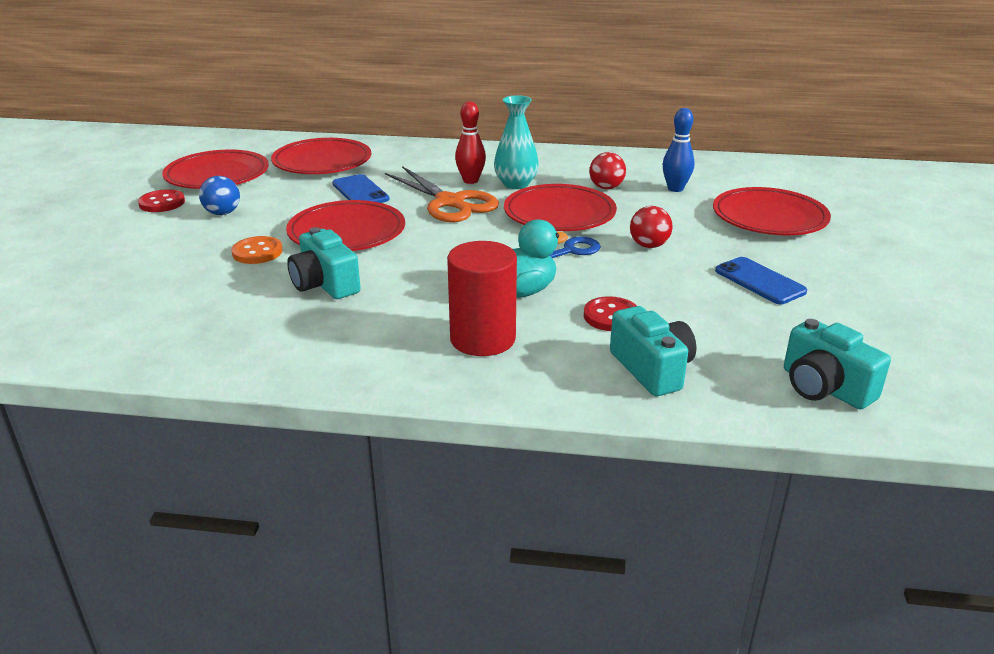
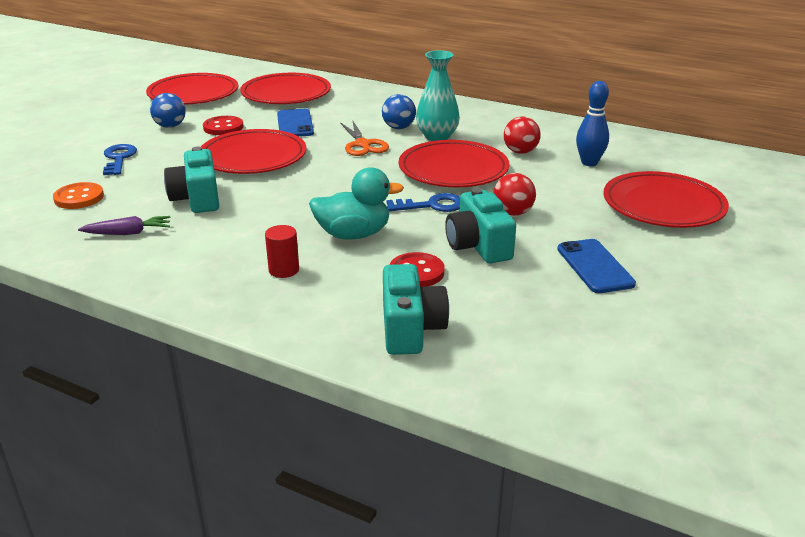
camera: 20 degrees right, 0 degrees up
(162, 203) = (132, 111): red button -> red button (223, 127)
(195, 256) = (119, 158): none -> blue key
(257, 252) = (168, 163): orange button -> orange button (79, 198)
(281, 333) = (128, 233): none -> purple carrot
(449, 202) = (363, 144): orange scissors -> orange scissors, size x0.63
(470, 181) = (398, 128): red bowling pin -> blue ball
(482, 339) = (284, 270): red cylinder -> red cylinder, size x0.49
(824, 387) = (567, 383): turquoise camera -> turquoise camera (478, 246)

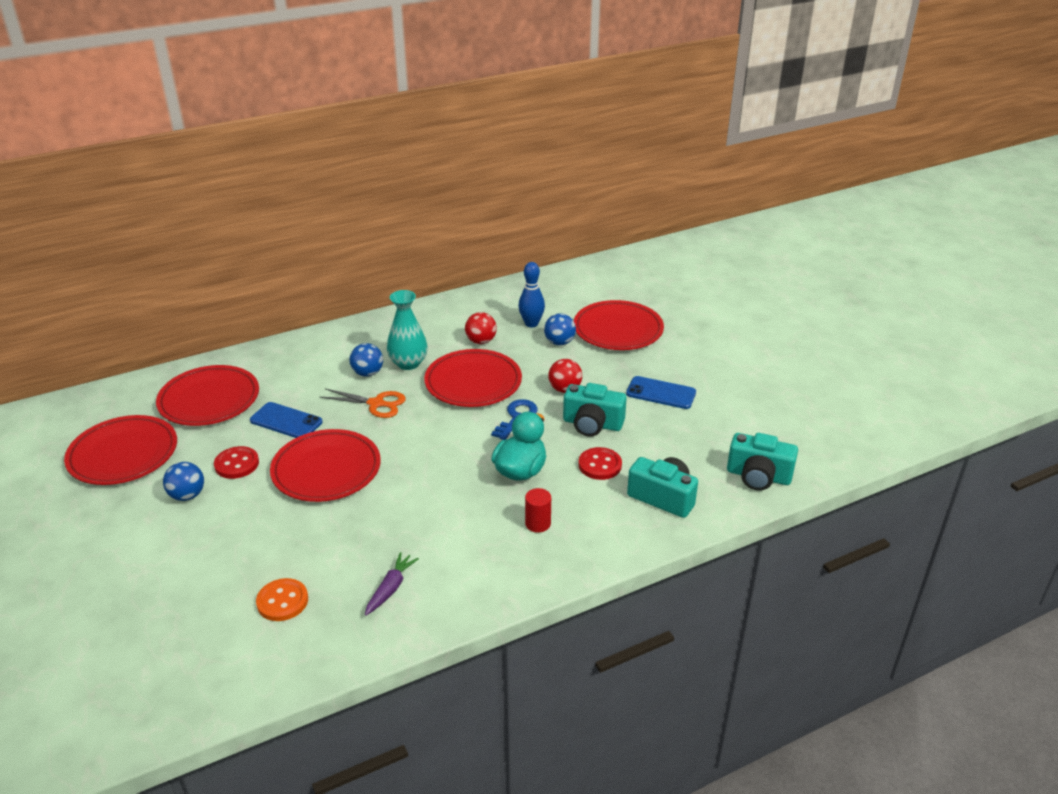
camera: 55 degrees left, 5 degrees up
(119, 158) = (223, 551): blue key -> none
(197, 198) = (370, 529): turquoise camera -> turquoise camera (758, 476)
(584, 185) = (559, 342): none -> blue ball

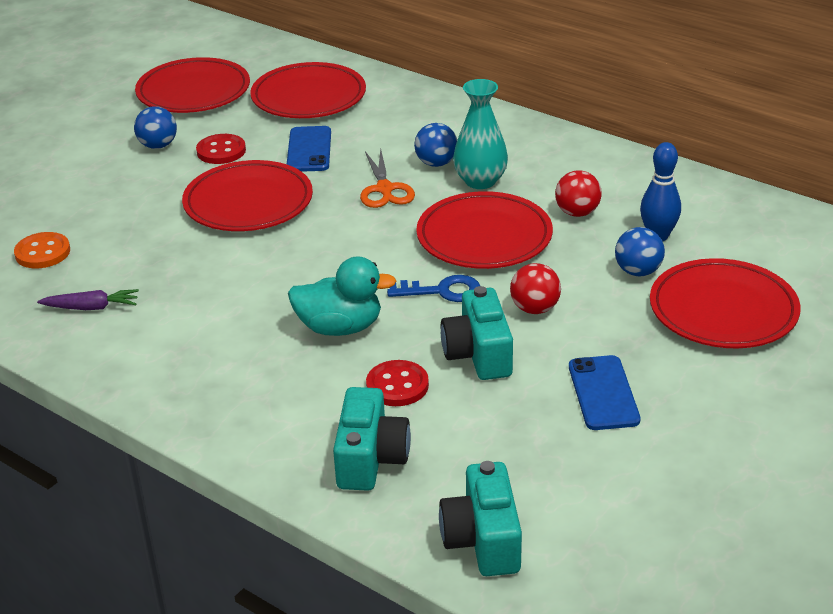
camera: 65 degrees right, 0 degrees up
(538, 523) = (252, 371): red cylinder -> none

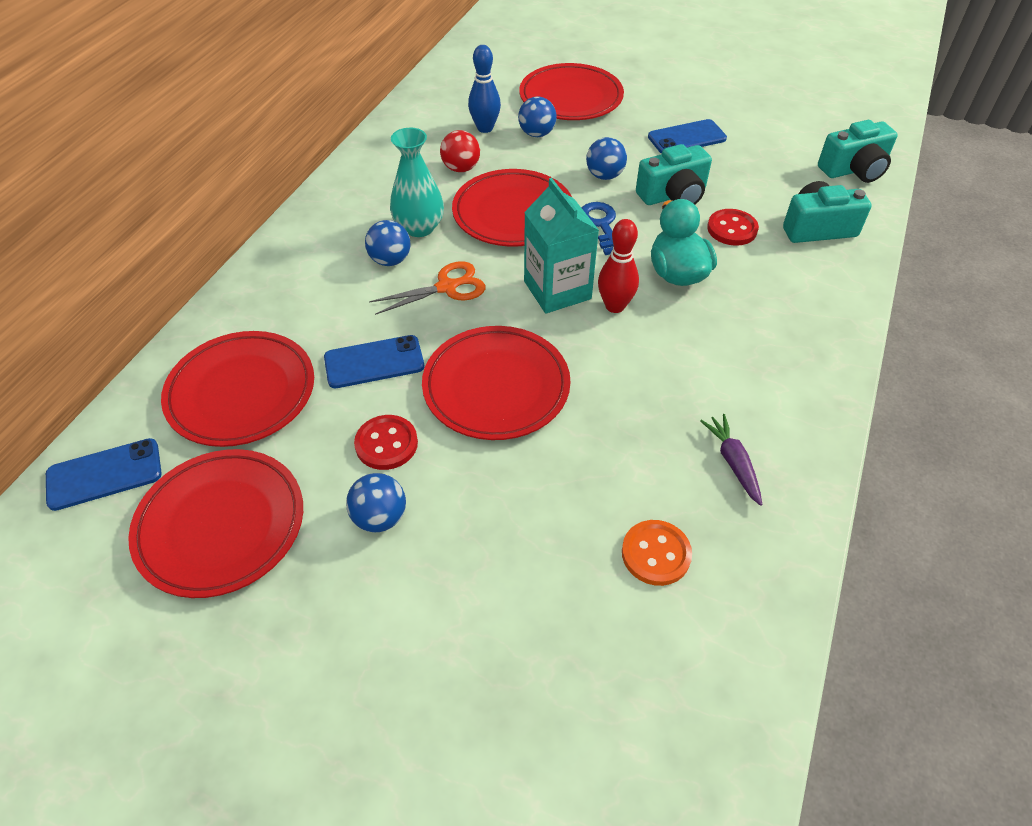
camera: 105 degrees left, 15 degrees up
(263, 54) = (104, 474): none -> blue phone
(312, 278) = (615, 306): none -> red bowling pin
(351, 248) = (557, 290): none -> turquoise carton
(534, 309) = (604, 176): red ball -> blue ball

